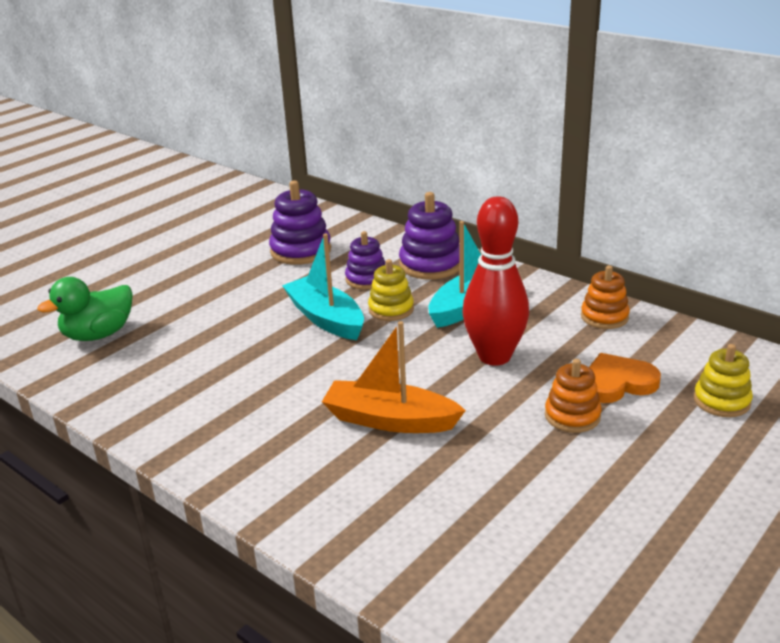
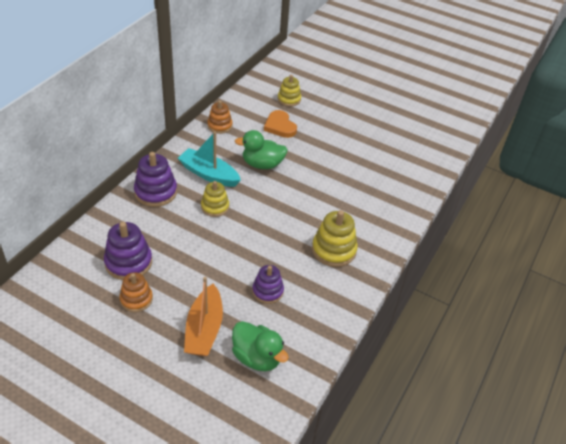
camera: 105 degrees left, 15 degrees up
(258, 418) = (334, 250): none -> yellow stacking toy
(326, 318) = (227, 235): turquoise boat -> none
(366, 279) = (175, 221): purple stacking toy -> purple stacking toy (267, 291)
(390, 420) = (324, 199): orange boat -> orange boat (204, 329)
(494, 356) = (262, 164): red bowling pin -> green duck
(572, 416) = (308, 141): orange stacking toy -> orange stacking toy (136, 299)

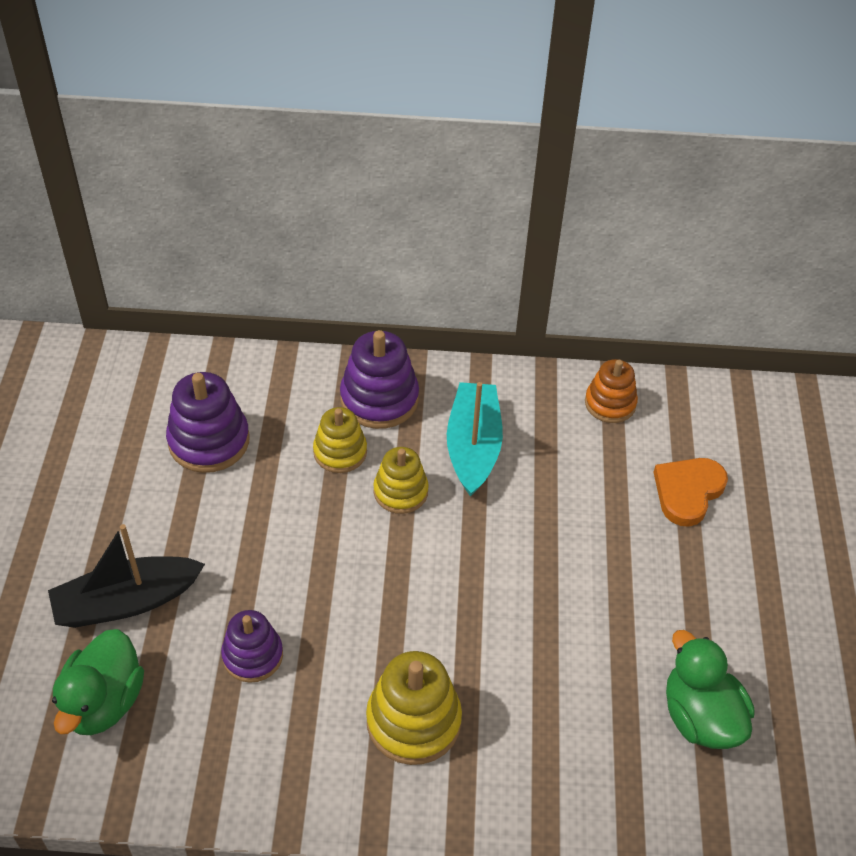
camera: 65 degrees right, 5 degrees up
(136, 299) = (142, 487): orange stacking toy -> none
(204, 329) = (126, 601): orange boat -> black boat
(262, 164) = (558, 511): green duck -> green duck (700, 717)
(289, 99) = (782, 471): yellow stacking toy -> yellow stacking toy (340, 452)

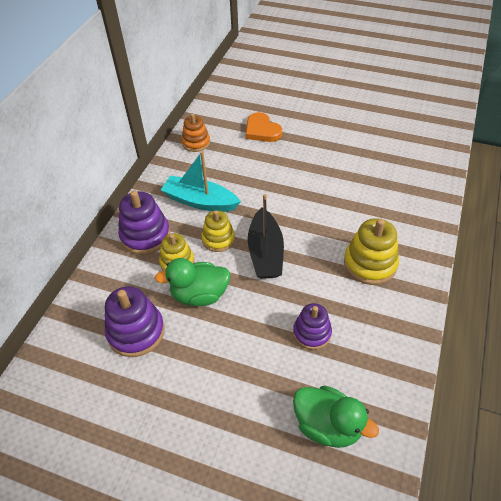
camera: 70 degrees left, 0 degrees up
(126, 601) = (252, 401): black boat -> black boat (265, 253)
(700, 717) = (386, 158): green duck -> green duck (199, 295)

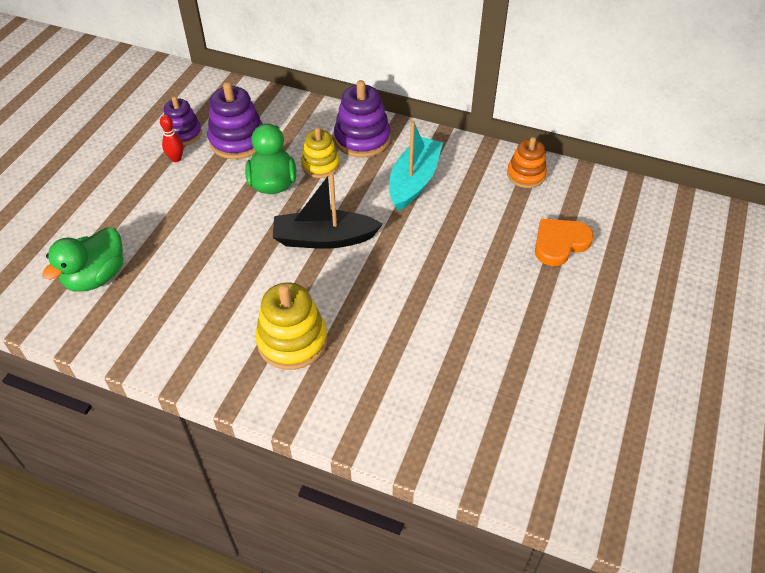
camera: 90 degrees right, 0 degrees up
(158, 385) = (176, 159): none -> red bowling pin
(218, 239) = (350, 197): yellow stacking toy -> none
(312, 333) = (204, 273): purple stacking toy -> purple stacking toy (183, 134)

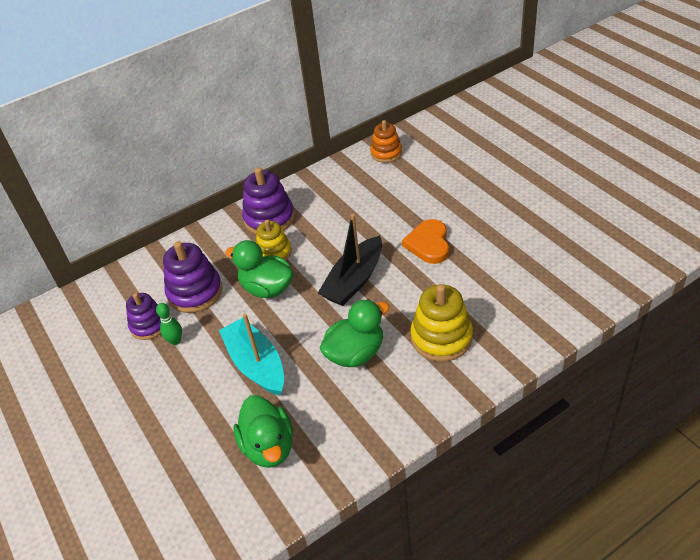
camera: 50 degrees left, 5 degrees down
(176, 159) = (175, 341): red bowling pin -> green bowling pin
(232, 284) = (355, 353): none -> green duck
(414, 181) = (340, 209): turquoise boat -> turquoise boat (256, 364)
(560, 243) = (460, 165): orange heart -> orange heart (428, 244)

